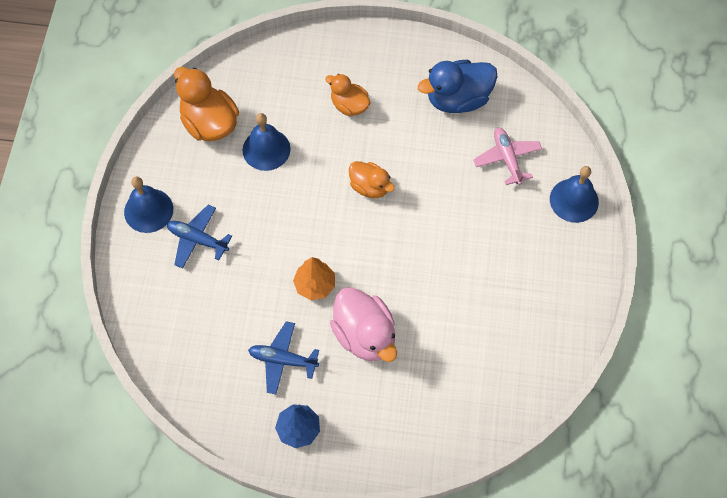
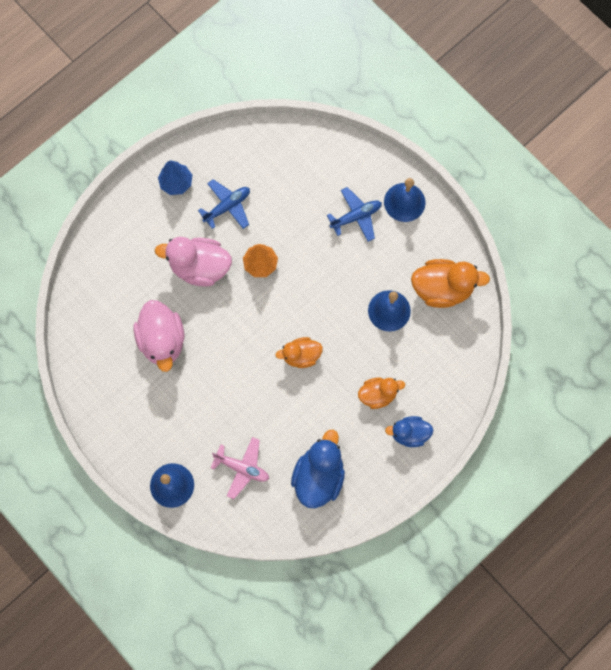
camera: 130 degrees right, 10 degrees up
(360, 61) = (409, 433): none -> blue duck
(462, 310) = (162, 340): none -> pink duck

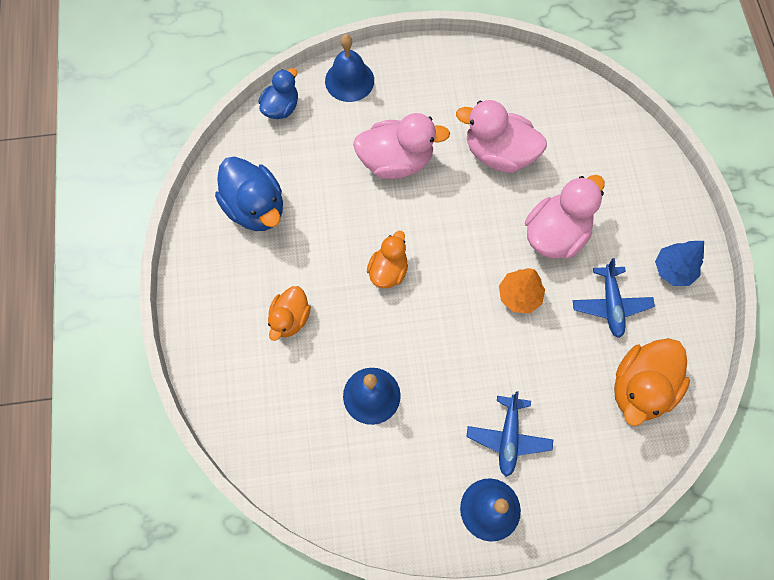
camera: 125 degrees right, 5 degrees down
(216, 405) = (396, 161): none -> pink duck
(242, 468) = (318, 146): pink plane -> none
(409, 433) = (226, 321): blue duck -> blue duck (281, 107)
(442, 289) = (353, 474): orange duck -> orange duck (640, 388)

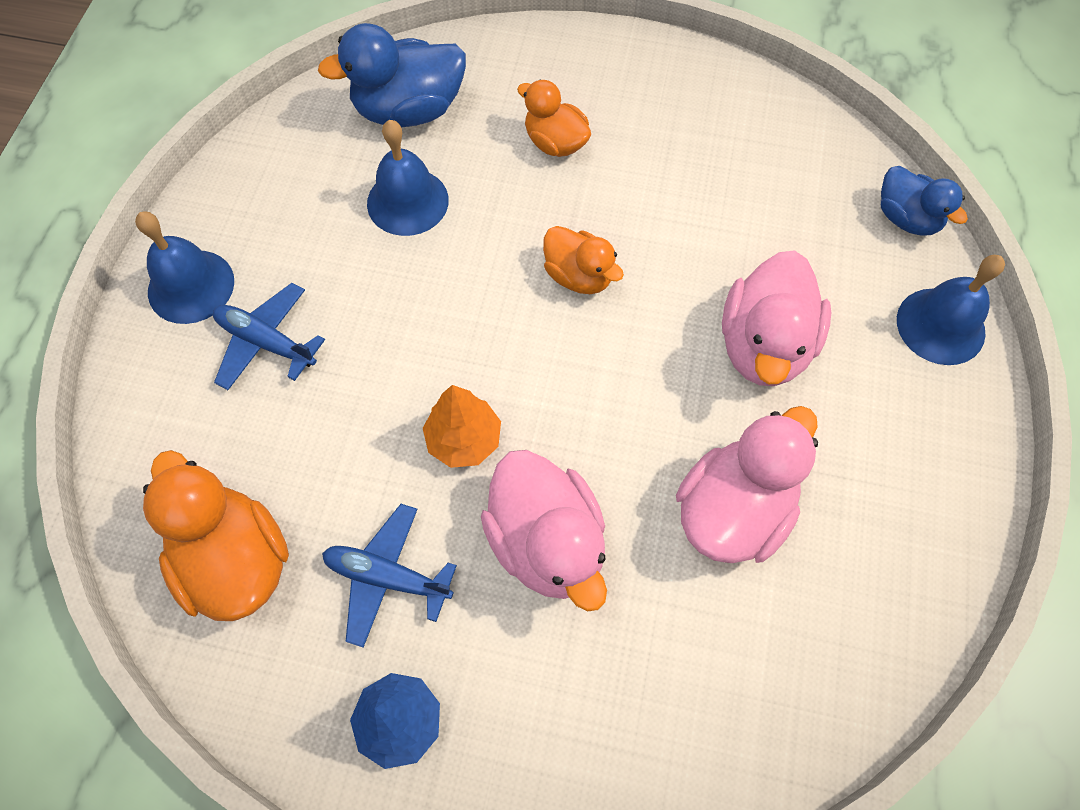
camera: 110 degrees right, 5 degrees down
(255, 208) = (738, 145): blue duck -> blue duck (409, 110)

